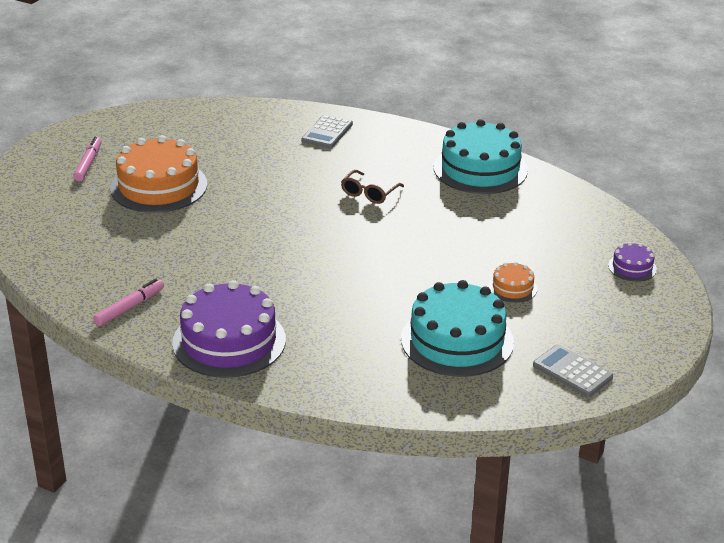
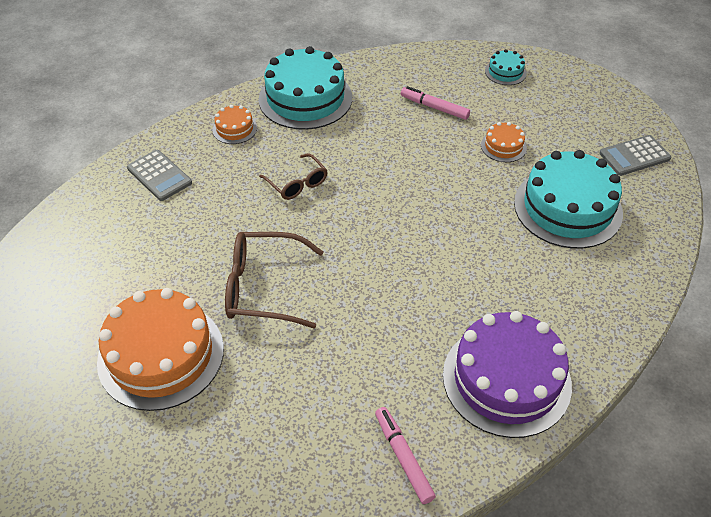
camera: 65 degrees left, 15 degrees up
(88, 163) = (51, 416): pink marker -> pink marker (434, 107)
(246, 208) = (263, 287): none -> brown glasses
(409, 147) = (234, 129): none -> orange cake
(632, 267) = (505, 72): purple cake -> turquoise cake

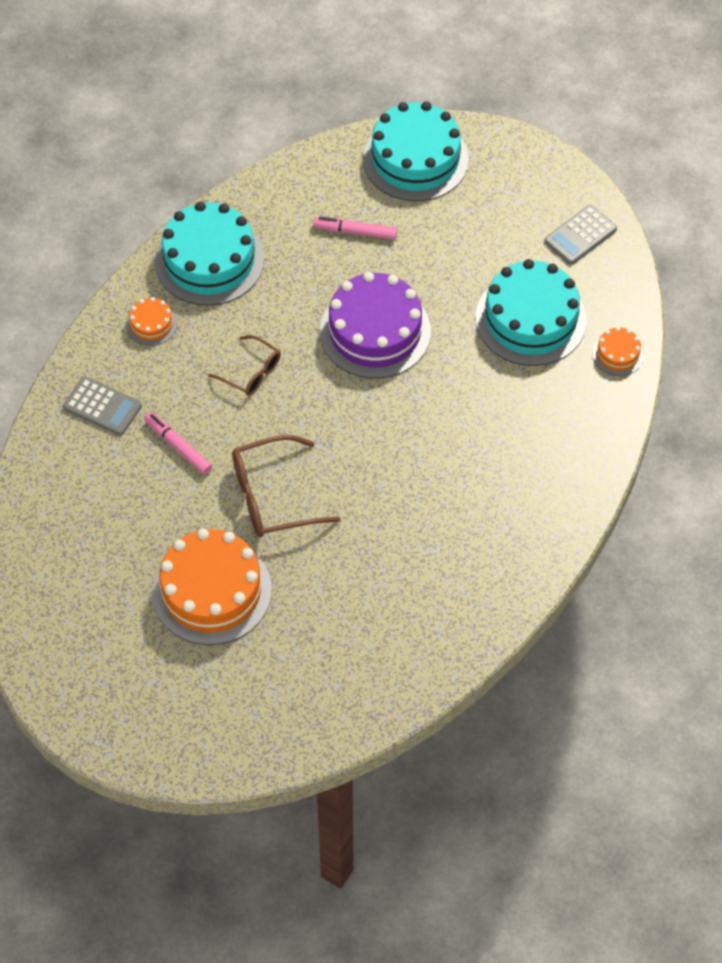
camera: 20 degrees left, 10 degrees up
(403, 457) = (463, 610): pink marker -> pink marker (178, 446)
(503, 146) = (445, 262): orange cake -> orange cake (617, 354)
(505, 72) = (415, 159): turquoise cake -> turquoise cake, size x2.18
(506, 379) = (526, 514): purple cake -> purple cake (375, 331)

